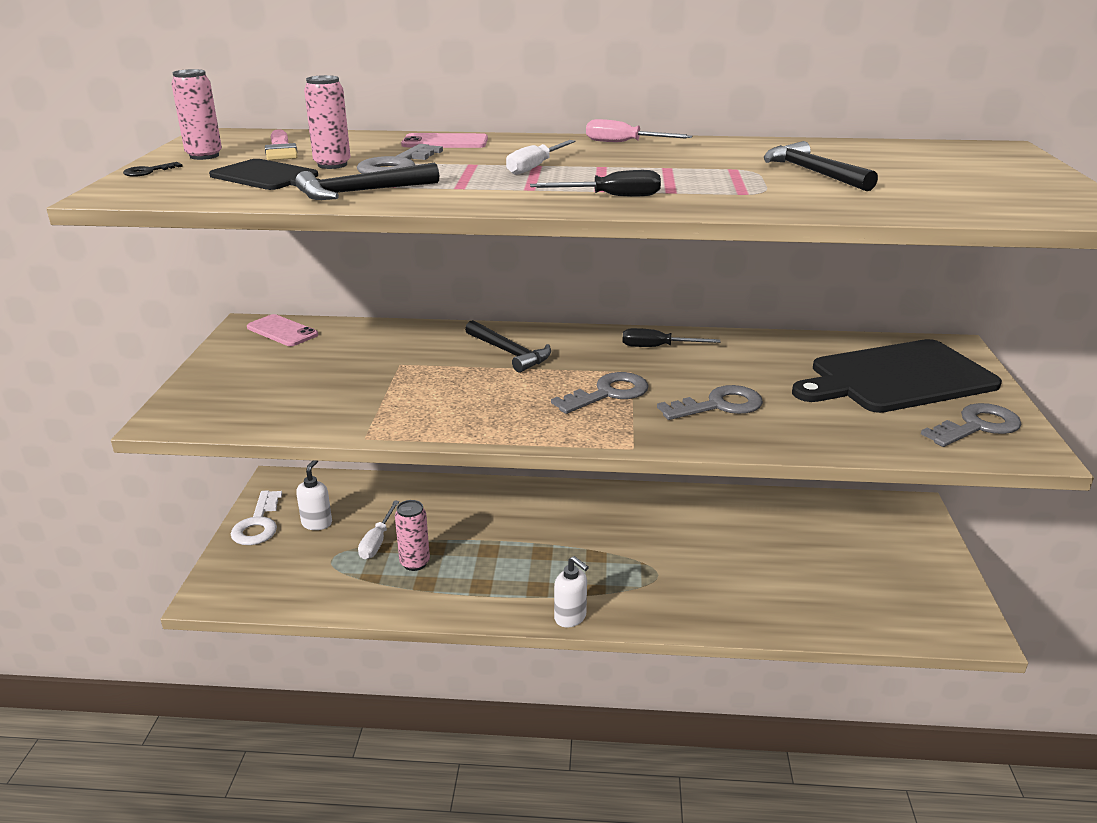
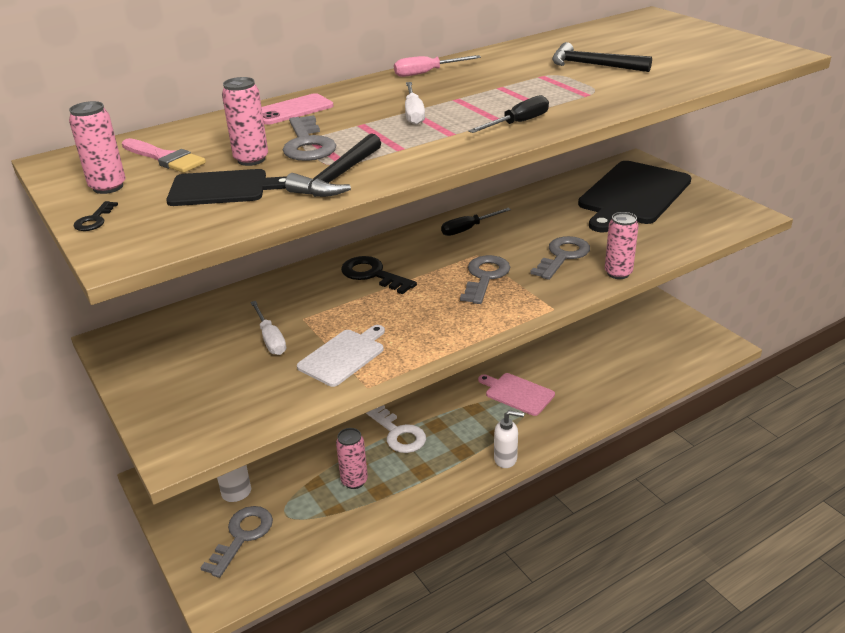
camera: 35 degrees left, 5 degrees up
(258, 524) = (184, 520): white key -> white key (398, 433)
(282, 331) = (153, 333): pink phone -> none
(377, 541) = (305, 481): white screwdriver -> white screwdriver (270, 339)
(384, 406) = (343, 356): none -> white cutting board
(509, 353) = (373, 275): black hammer -> black key
(656, 563) = (517, 393): none -> pink cutting board
(756, 444) = (618, 273): none -> pink can
(977, 426) = (709, 210): grey key -> grey key (242, 536)

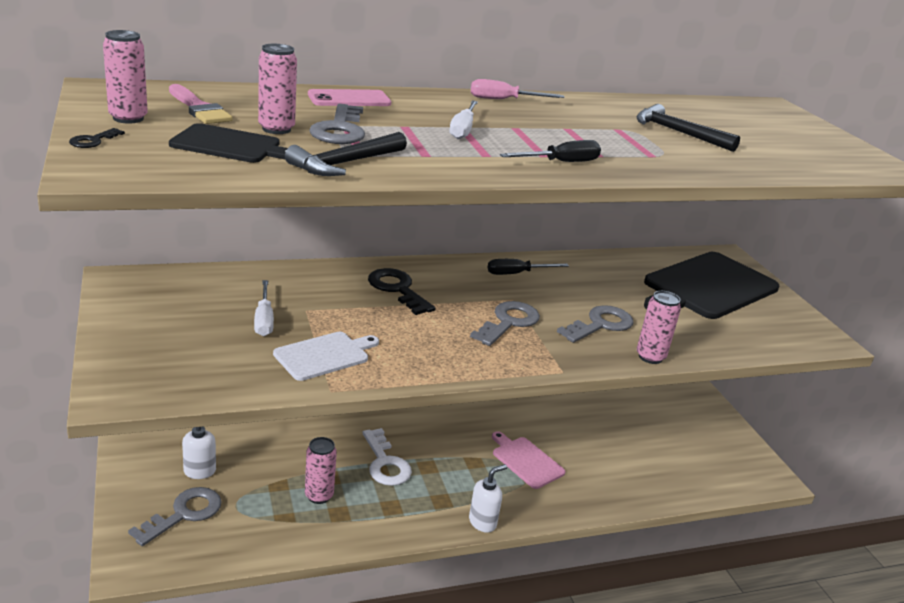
camera: 10 degrees right, 5 degrees down
(506, 459) = (483, 522): white soap dispenser -> white soap dispenser turned 60 degrees counterclockwise

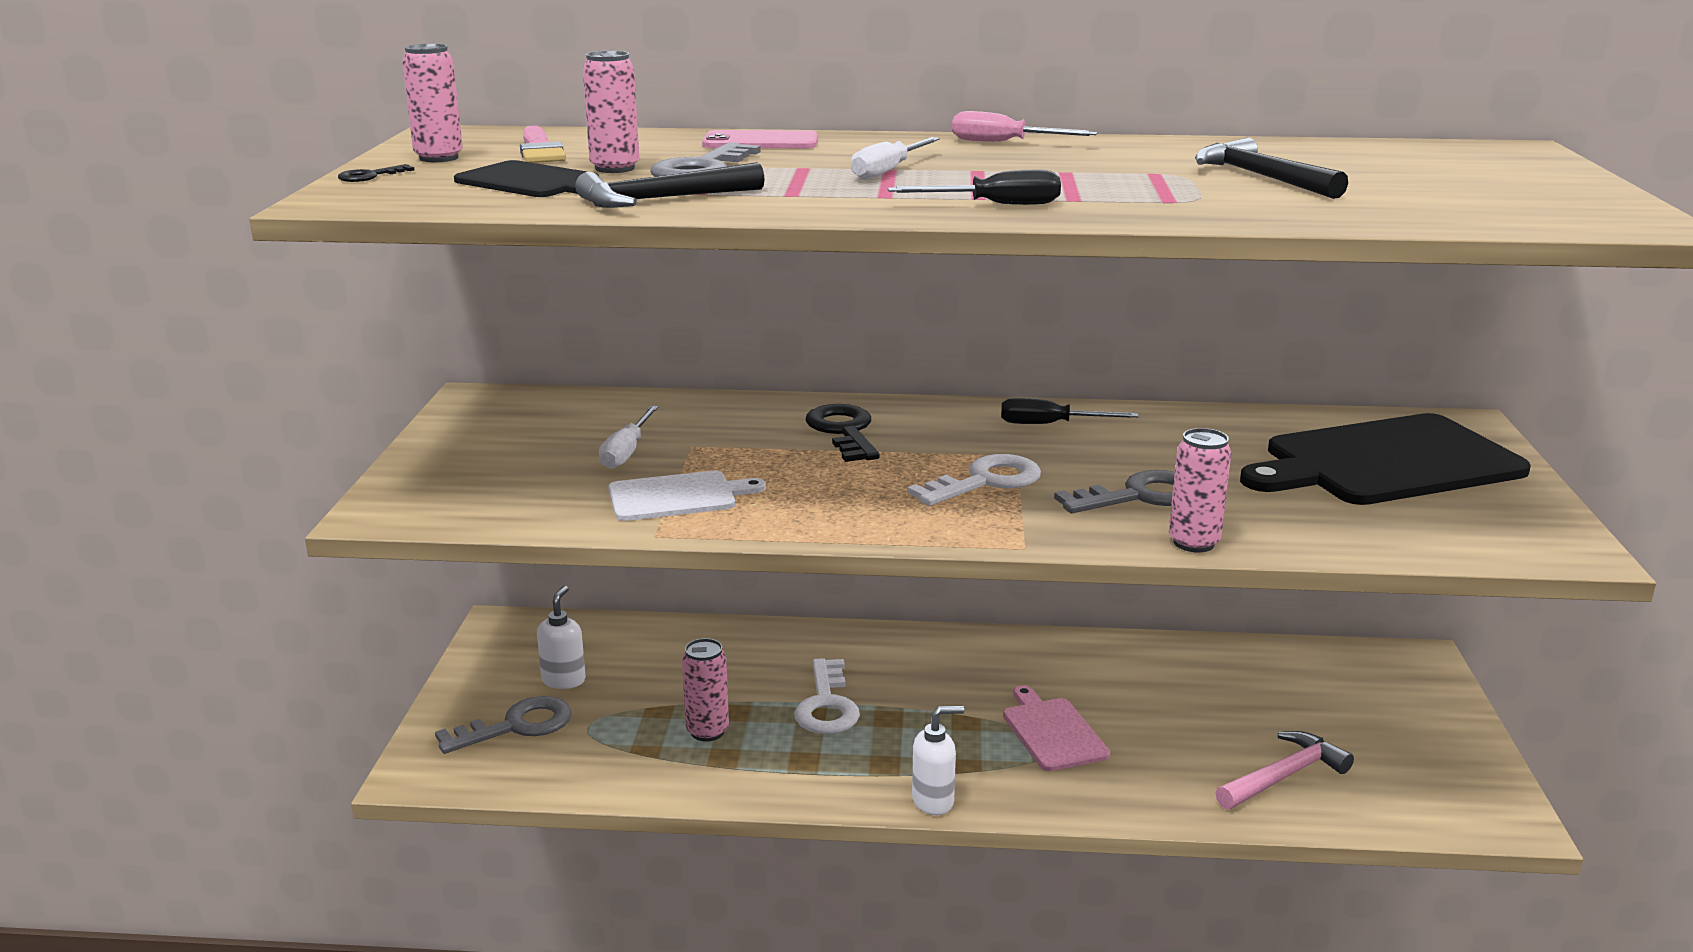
camera: 25 degrees right, 5 degrees down
(508, 322) = (985, 481): grey key -> white key
(658, 470) = (1283, 776): none -> pink hammer

